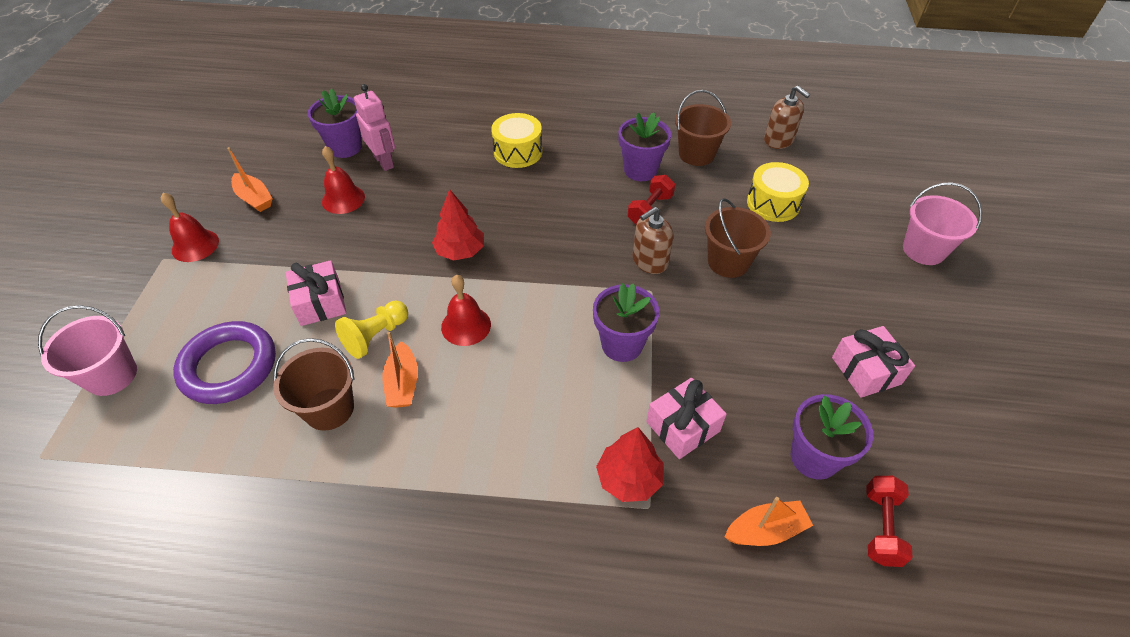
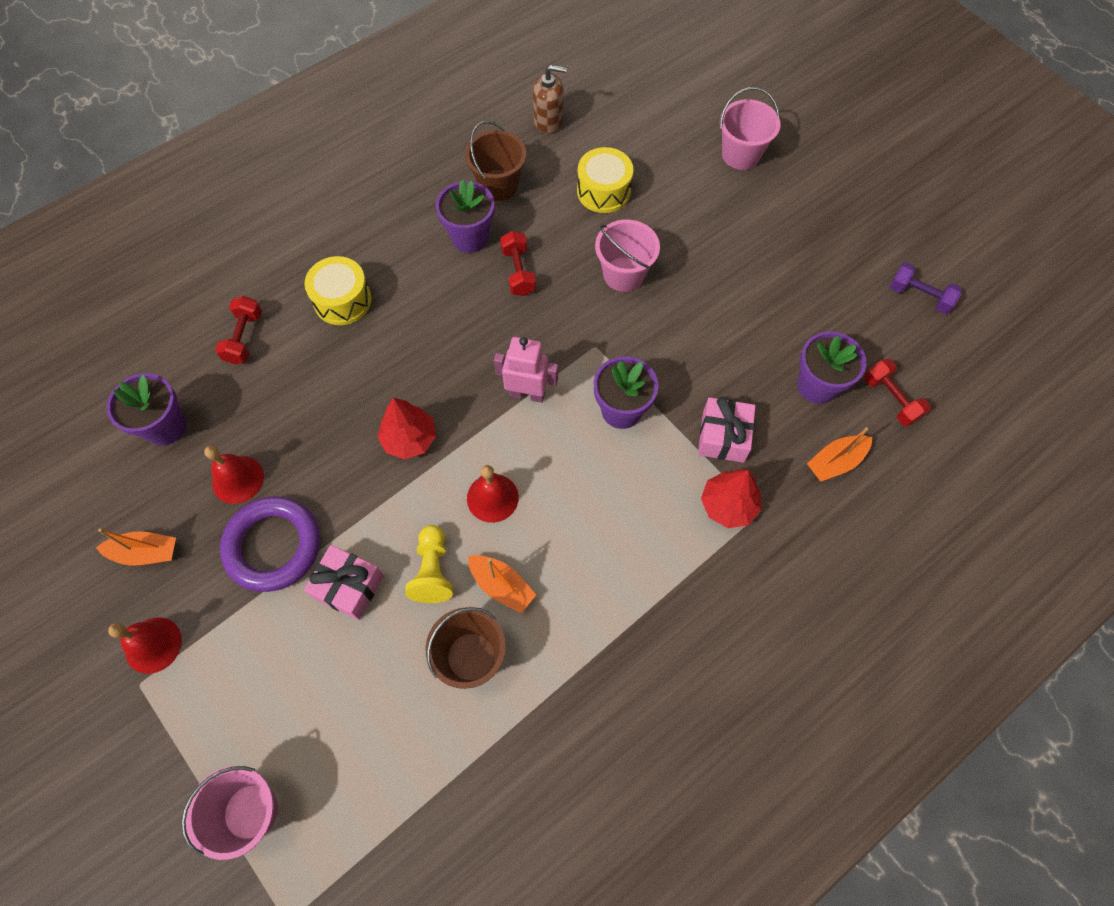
camera: 45 degrees left, 15 degrees up
(229, 366) = (344, 706): purple ring -> purple ring (273, 546)
(384, 162) = (226, 410): pink robot -> pink robot (527, 394)
(440, 134) = (244, 338): none -> red dumbbell
(649, 261) = (567, 321): brown soap dispenser -> none
(728, 262) = (623, 274): brown bucket -> pink bucket
(765, 530) = (835, 462): orange boat -> orange boat turned 150 degrees counterclockwise
(866, 370) = (790, 291): pink gift -> none
(1006, 469) = (919, 296): none -> purple dumbbell

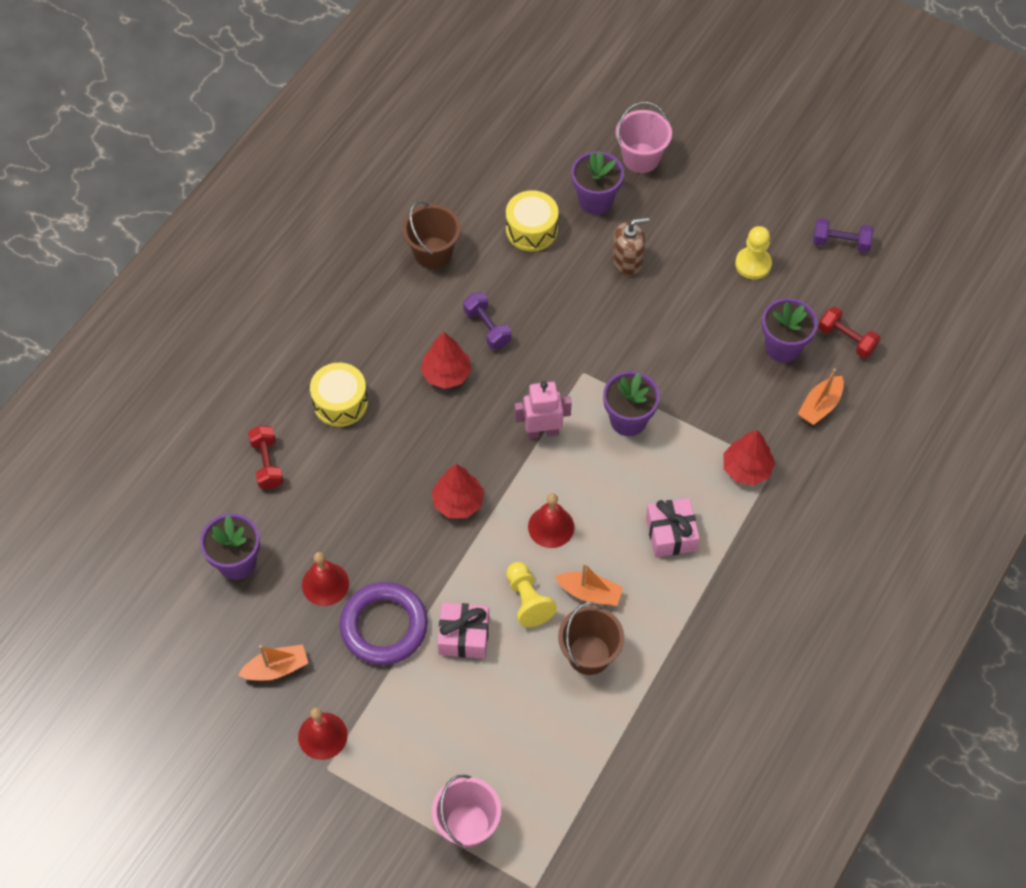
camera: 20 degrees left, 5 degrees down
(458, 304) = (446, 373): none -> red tree
(470, 237) = (429, 310): purple flower pot -> purple flower pot (595, 200)
(518, 272) = (487, 328): red dumbbell -> purple dumbbell
(548, 121) = (452, 176): brown soap dispenser -> brown soap dispenser (627, 261)
(623, 274) = (581, 301): pink bucket -> none
(723, 436) = (721, 414): pink gift -> pink gift (671, 534)
(816, 290) = (753, 264): none -> yellow pawn

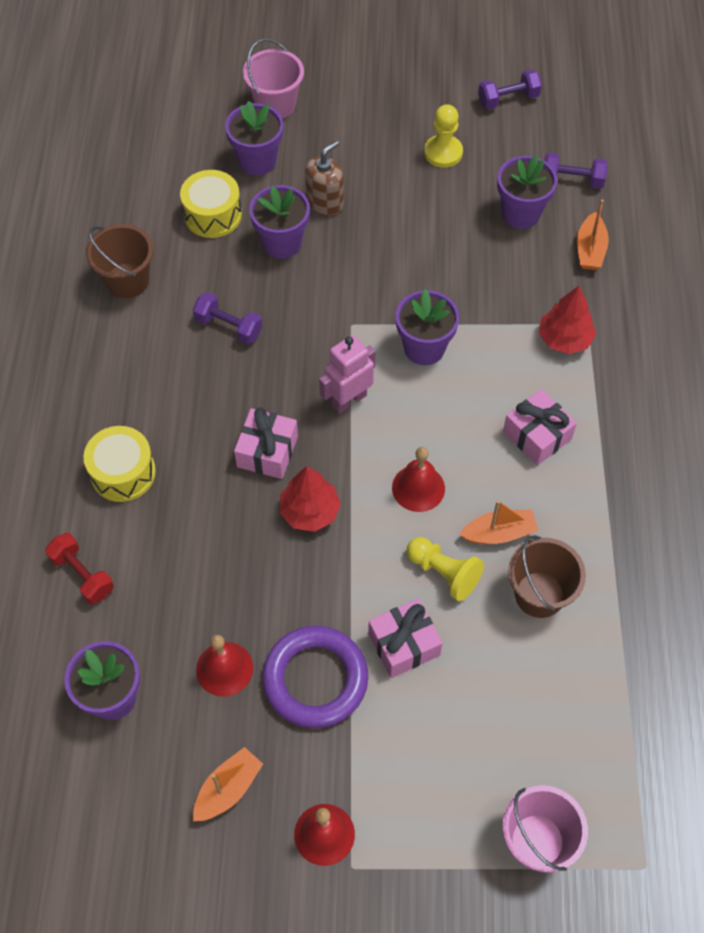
camera: 30 degrees left, 0 degrees up
(446, 373) = (216, 390): red tree -> none
(455, 440) = (267, 451): none -> pink gift
(571, 279) = (282, 243): none -> purple flower pot
(846, 339) = (572, 180): red dumbbell -> purple dumbbell

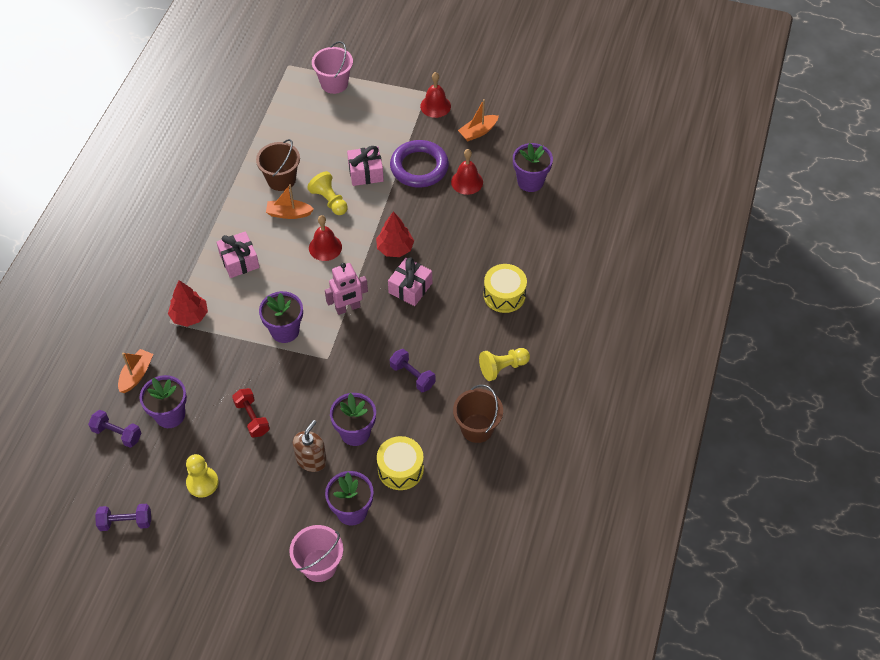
camera: 165 degrees left, 5 degrees down
(82, 575) = (538, 243): red dumbbell -> red dumbbell (252, 418)
(107, 365) = (502, 368): none -> yellow pawn
(325, 202) = (311, 460): brown soap dispenser -> brown soap dispenser turned 150 degrees clockwise

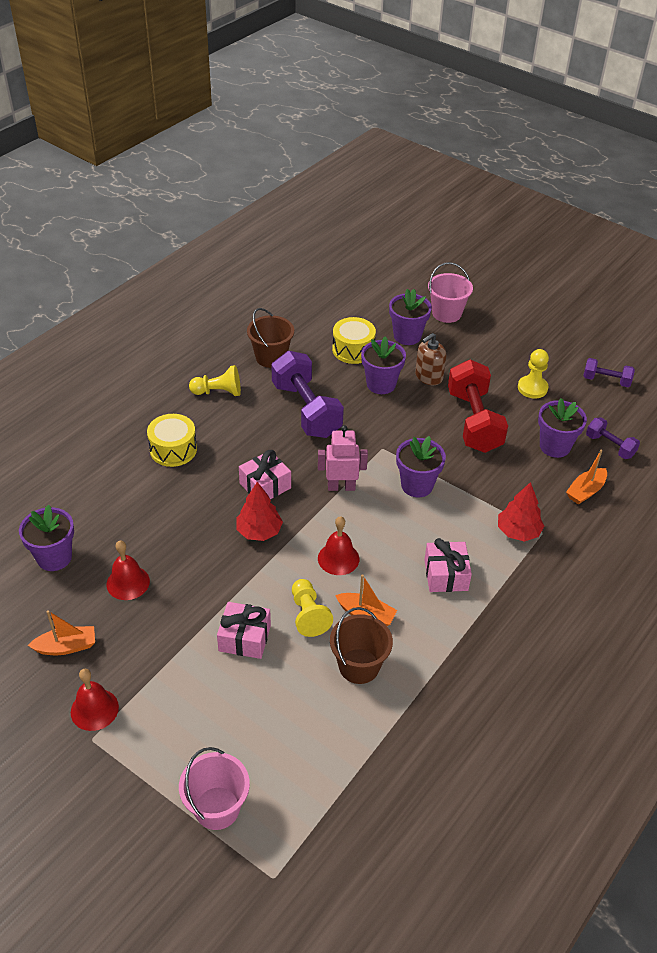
camera: 160 degrees left, 10 degrees down
(252, 418) = (474, 421): red dumbbell -> red dumbbell, size x1.93
(412, 376) = (306, 410): purple dumbbell -> purple dumbbell, size x1.93
(419, 167) = (173, 622): purple ring -> none

